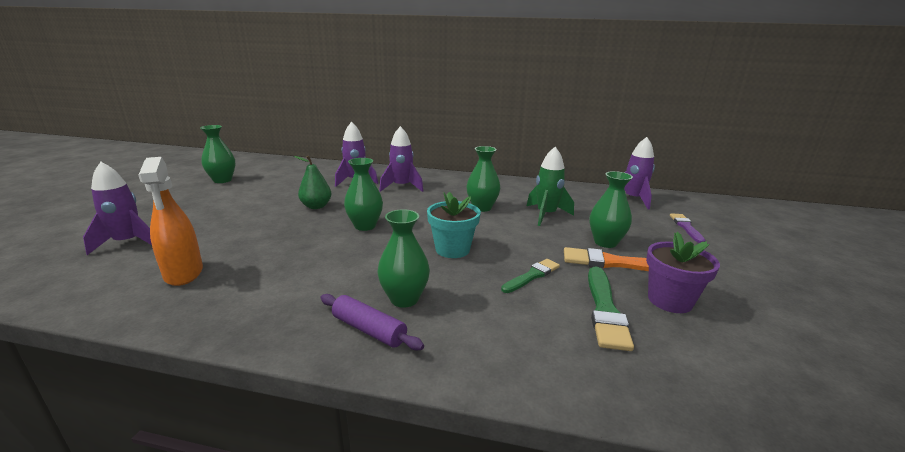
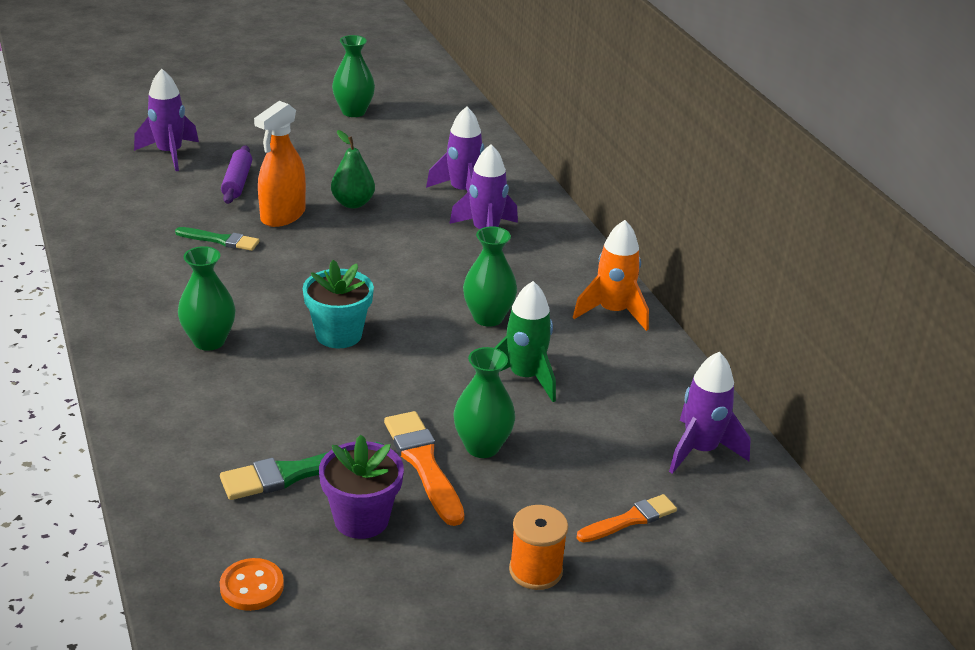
camera: 55 degrees right, 10 degrees up
(183, 273) = (148, 210): orange spray bottle -> orange spray bottle (283, 216)
(365, 226) = (337, 256): green vase -> none
(369, 329) = (146, 341): purple rolling pin -> purple rolling pin (237, 182)
(507, 184) = (613, 312): none -> orange rocket
(532, 276) = (328, 407): green brush -> green brush (220, 240)
(686, 227) = (630, 520): purple brush -> orange brush
(730, 261) = (535, 570): none -> orange spool
(753, 375) = (252, 586): none -> orange button

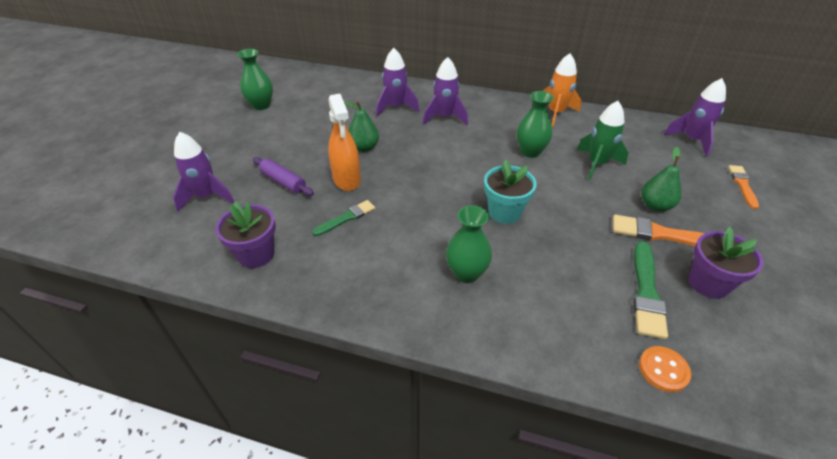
camera: 50 degrees left, 10 degrees up
(119, 214) = (256, 254): none -> purple flower pot
(252, 586) = (766, 367): orange button -> orange button (663, 370)
(482, 447) = (655, 206): green vase -> green pear
(535, 570) = (778, 235): orange spool -> none

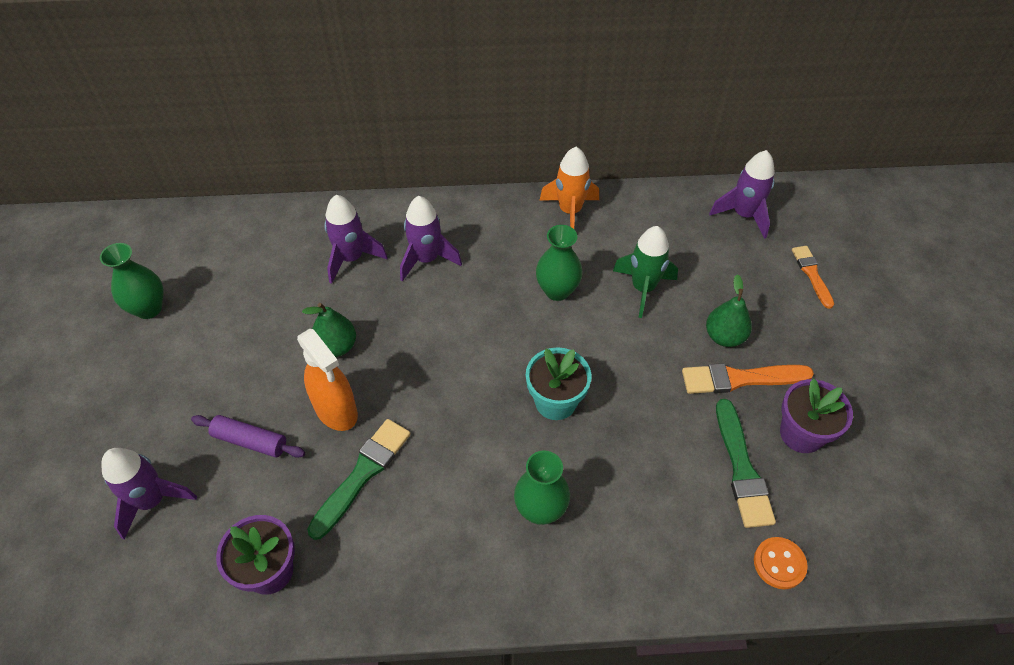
camera: 20 degrees left, 10 degrees up
(346, 218) = (362, 474): green brush -> green brush, size x1.54

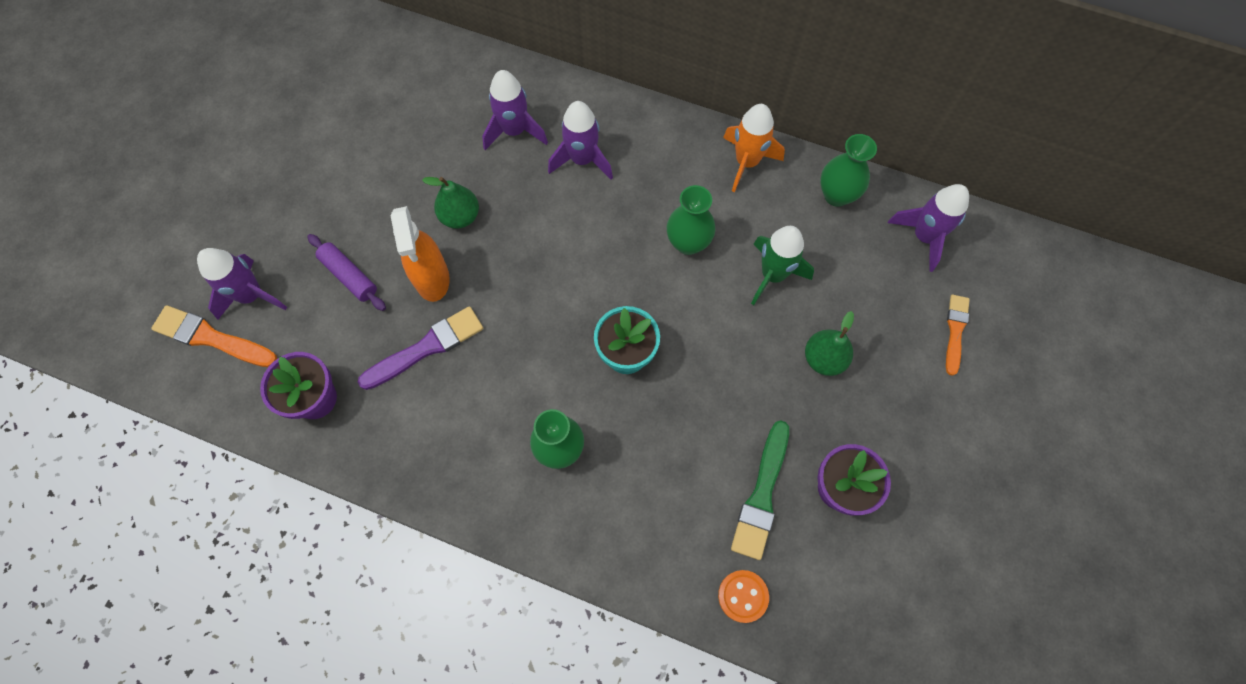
camera: 25 degrees right, 15 degrees up
(149, 308) = (319, 112): green vase -> green vase (836, 195)
(362, 474) = (426, 348): green brush -> purple brush
(740, 379) = (813, 408): orange brush -> orange brush (211, 338)

